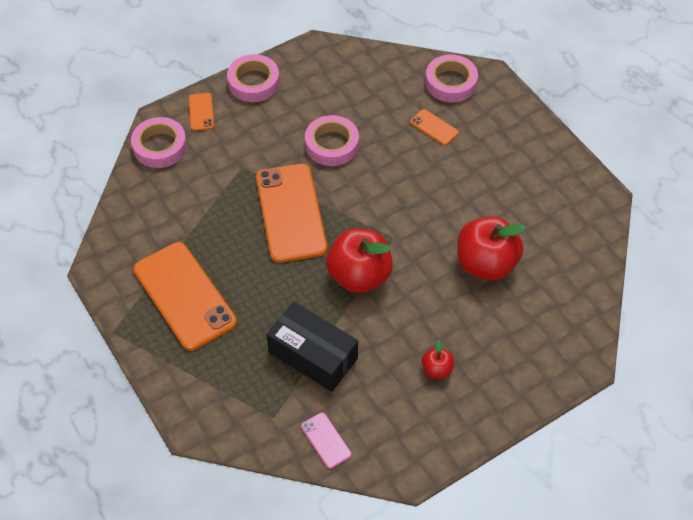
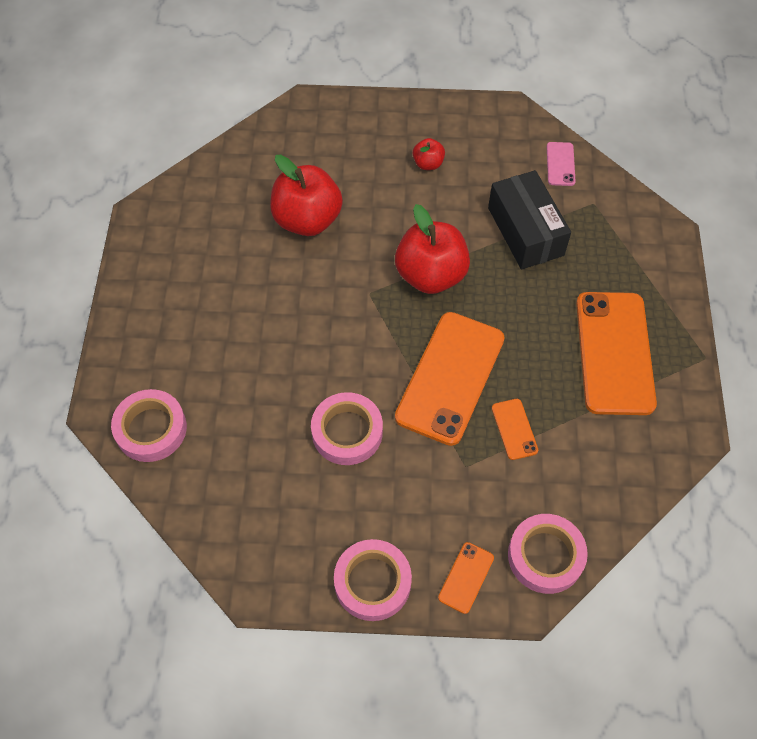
camera: 145 degrees left, 5 degrees up
(434, 127) = (222, 384): orange phone -> orange phone (514, 429)

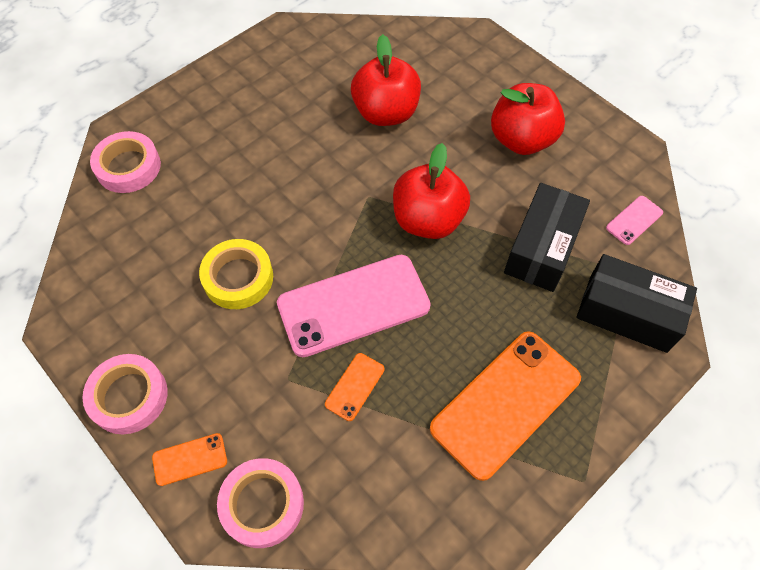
camera: 45 degrees right, 0 degrees up
(347, 432) = (238, 278): pink tape -> yellow tape
(428, 164) = (521, 140): red apple -> red apple, size x2.12
(450, 377) = (353, 305): orange phone -> pink phone
(621, 231) = (627, 313): none -> black box

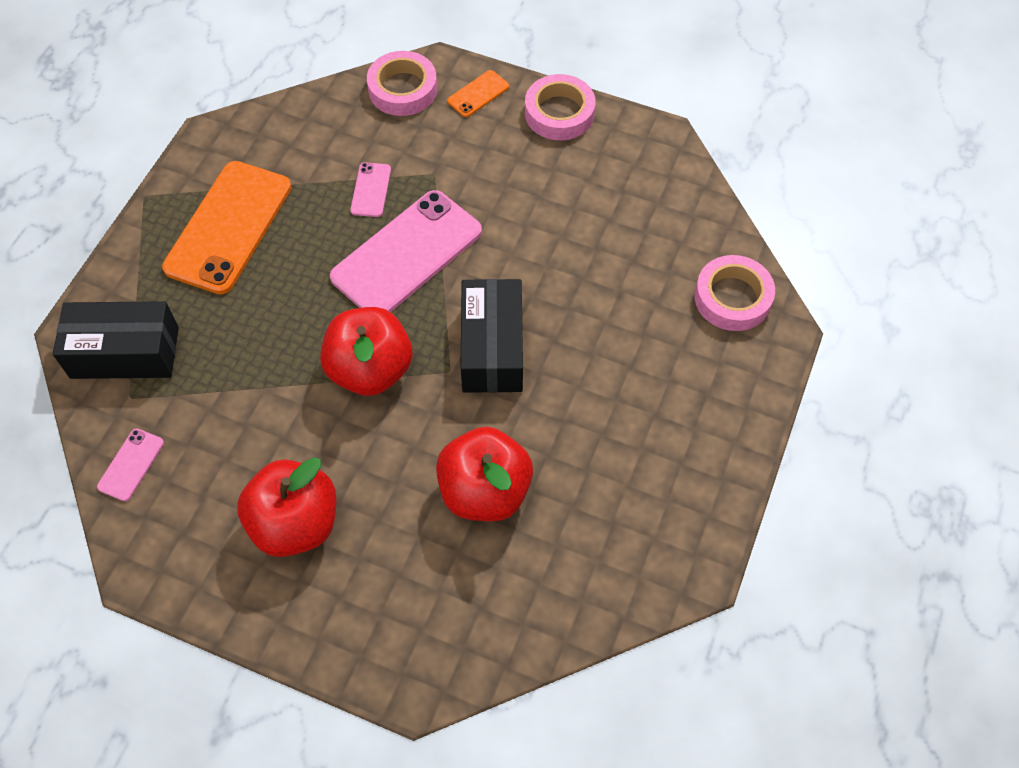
camera: 155 degrees right, 0 degrees up
(238, 278) = (533, 235): yellow tape -> none
(355, 386) = (371, 190): orange phone -> pink phone
(541, 248) = (232, 388): black box -> black box (492, 348)

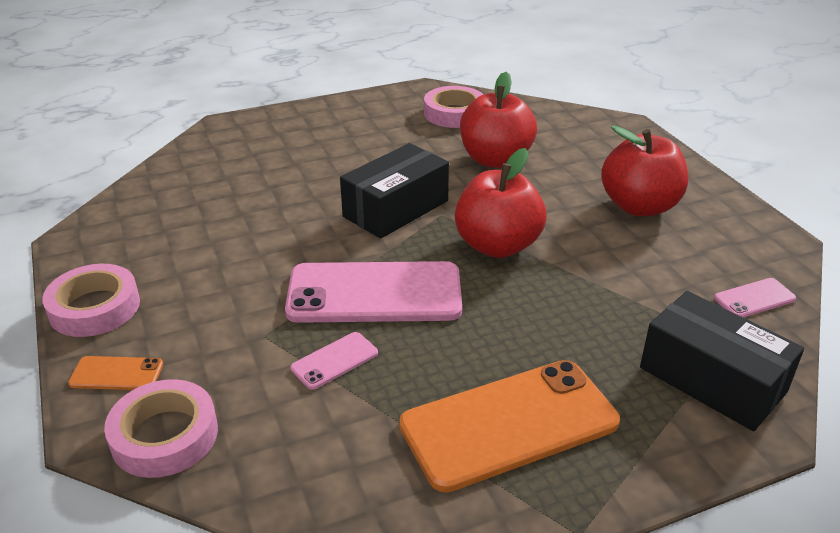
camera: 135 degrees left, 25 degrees down
(732, 298) = (217, 148): pink tape -> pink tape (454, 113)

